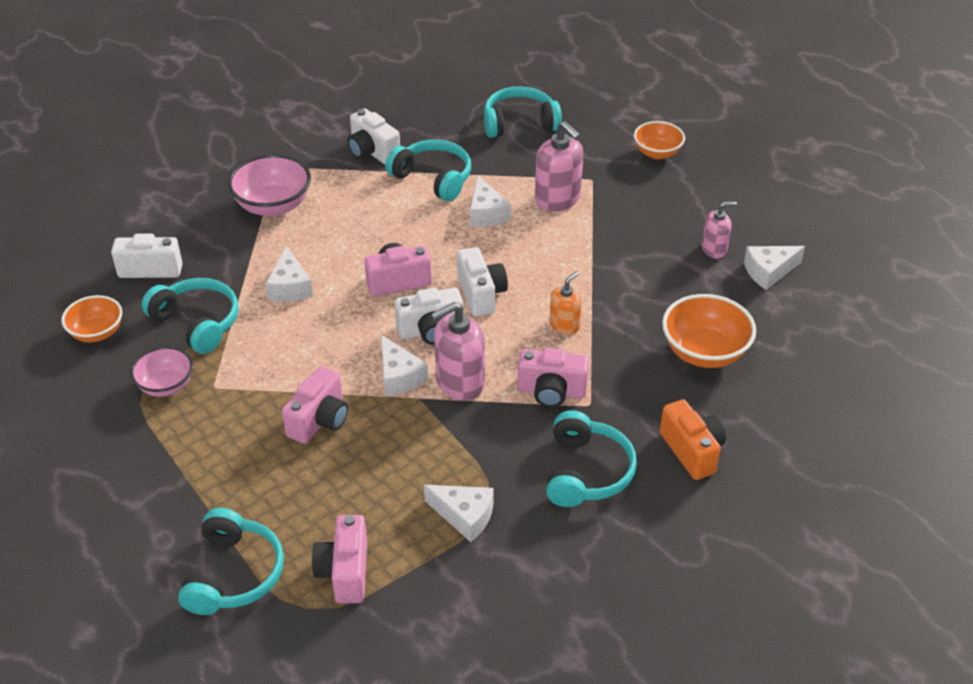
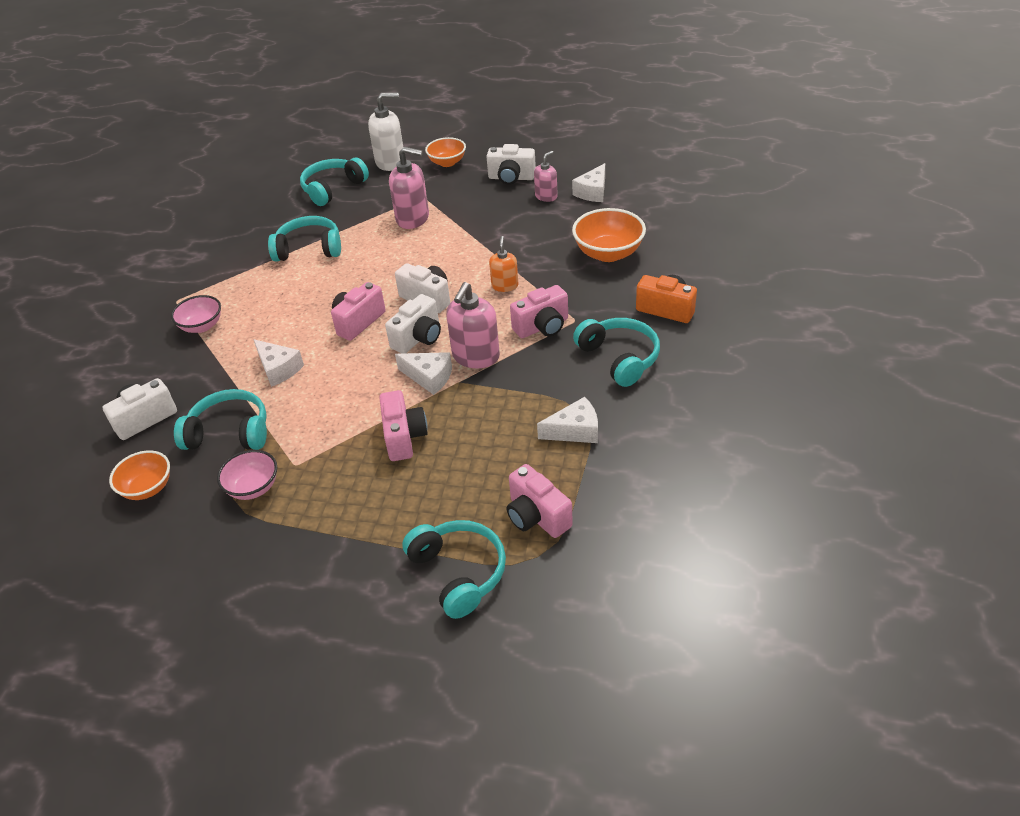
camera: 35 degrees left, 0 degrees up
(273, 205) = (202, 326): pink bowl -> pink bowl, size x0.65
(372, 152) = (242, 255): white camera -> white camera (511, 178)
(486, 213) = (373, 250): white cheese -> none
(603, 122) = (390, 162): none -> white soap dispenser

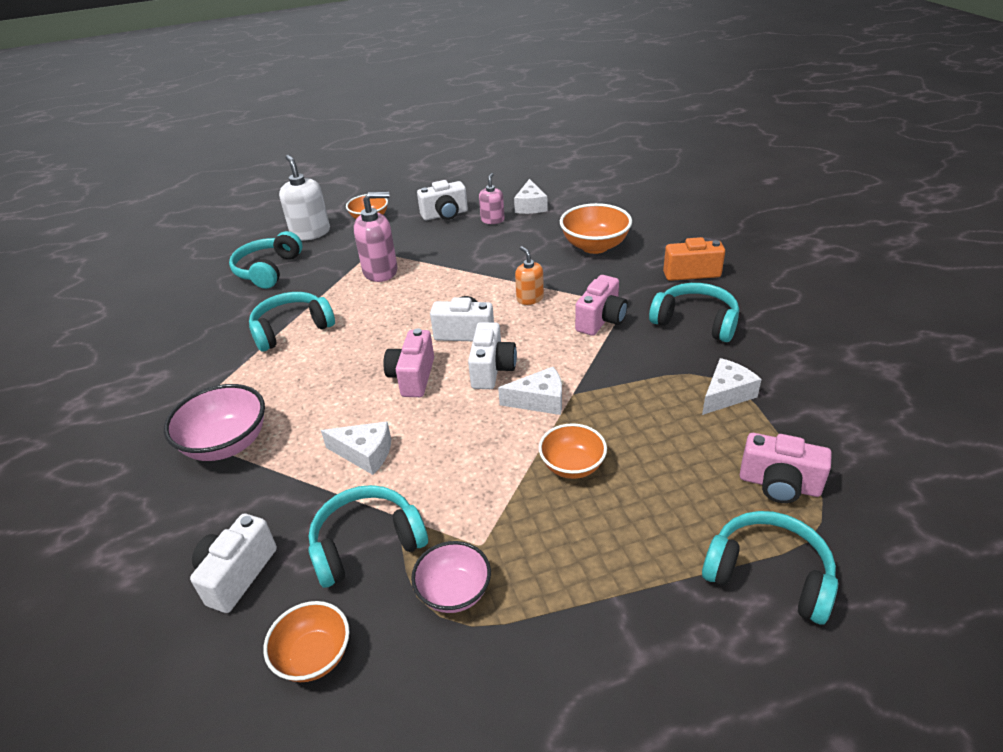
camera: 30 degrees left, 5 degrees down
(202, 326) = (227, 444): pink bowl -> pink bowl, size x1.53
(390, 162) = (310, 233): white soap dispenser -> white soap dispenser turned 75 degrees counterclockwise
(404, 437) = (572, 466): pink camera -> orange bowl
(475, 356) = (566, 366): pink soap dispenser -> none

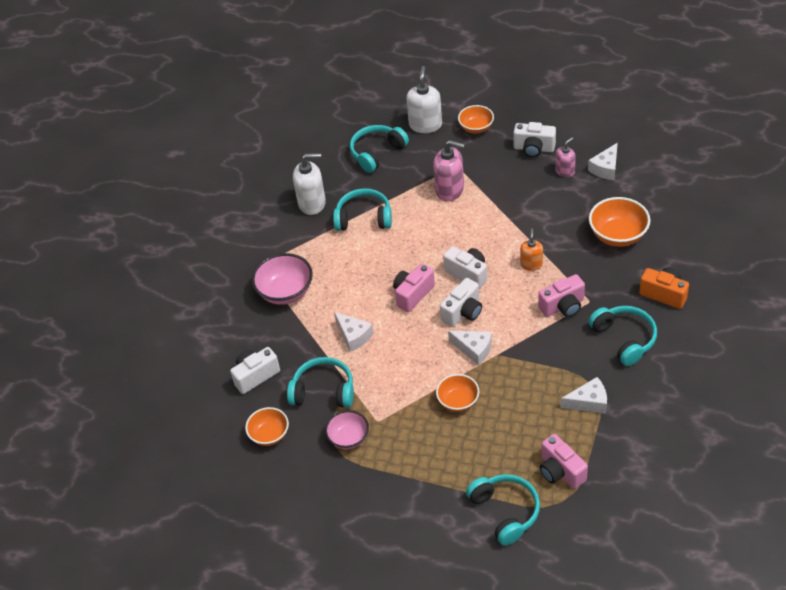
camera: 35 degrees right, 10 degrees up
(211, 339) = (312, 203): none -> white soap dispenser

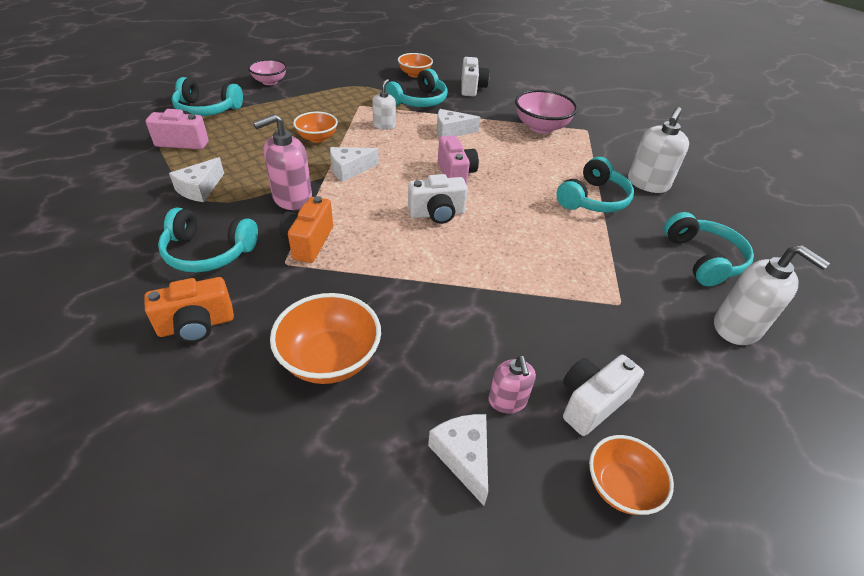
camera: 120 degrees right, 5 degrees down
(348, 438) = (365, 92): pink bowl -> pink bowl (270, 82)
(392, 380) = (384, 125): none -> white soap dispenser
(450, 190) = (579, 274): pink soap dispenser -> pink soap dispenser (292, 198)
(463, 312) = (396, 186): white camera -> none
(476, 128) = (693, 372): orange bowl -> orange bowl (620, 487)
(531, 264) = (390, 259): orange soap dispenser -> none
(563, 306) = (308, 242): pink camera -> orange camera

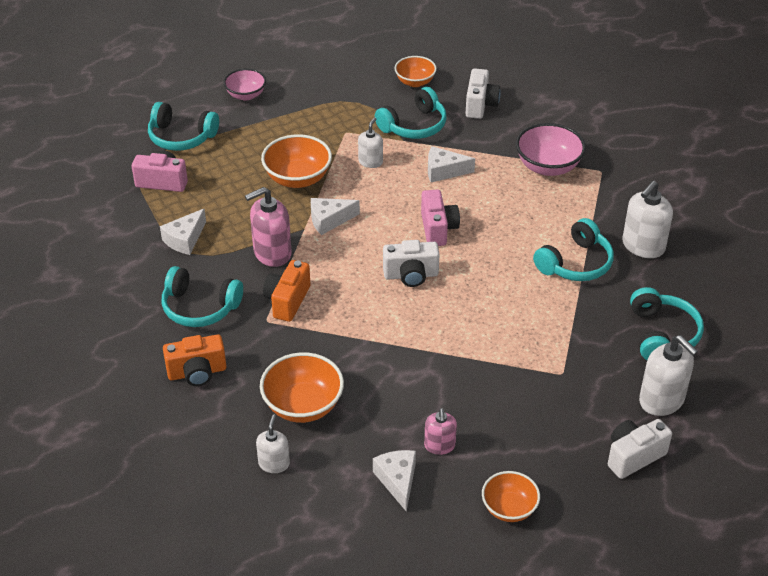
camera: 10 degrees right, 0 degrees up
(292, 444) = (274, 463): none -> white soap dispenser
(317, 138) = (297, 178): orange bowl -> orange bowl, size x1.53
(591, 402) = (506, 451): white camera -> white camera (633, 456)

